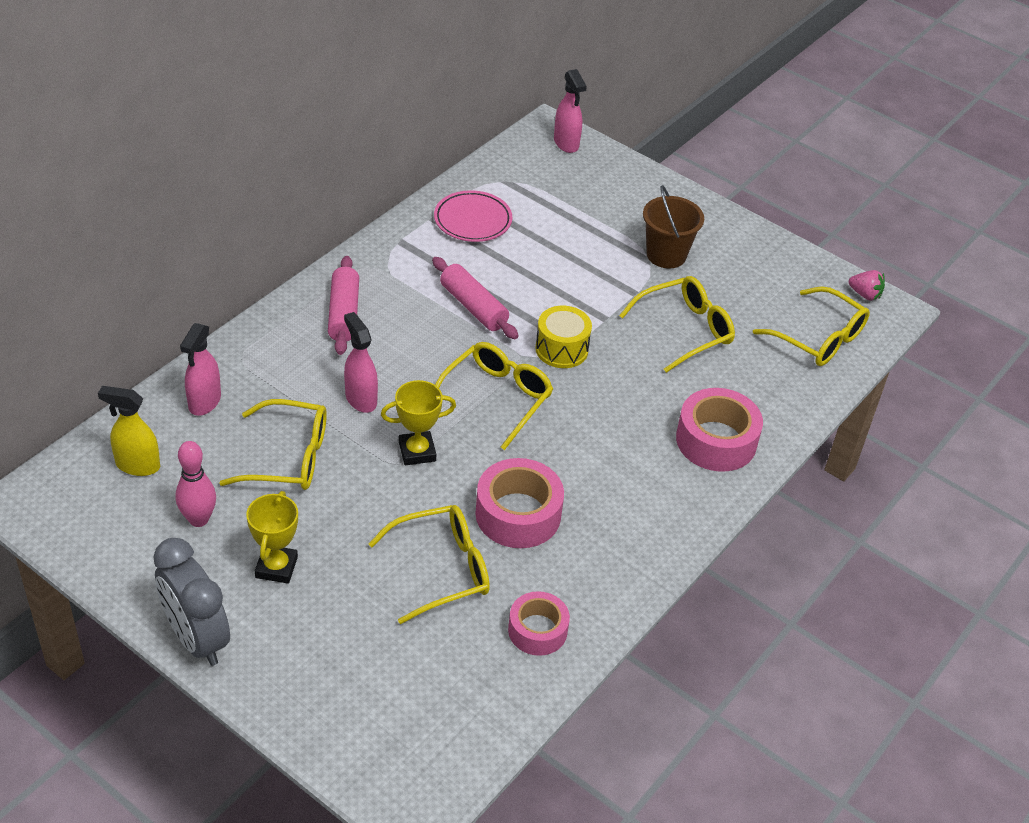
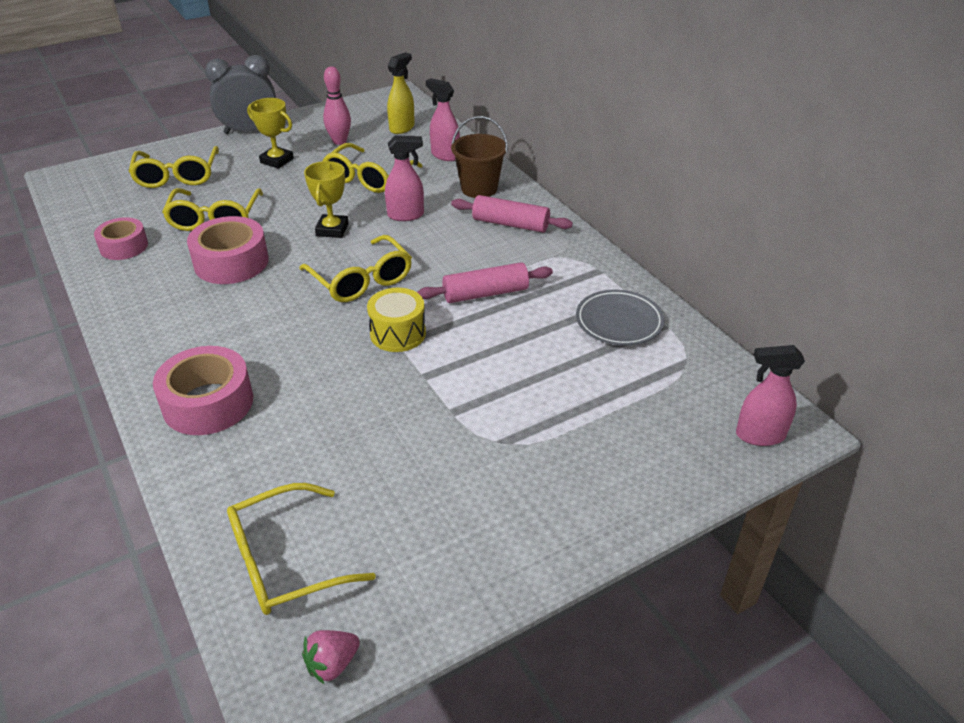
camera: 115 degrees right, 5 degrees down
(472, 220) = (619, 322): pink plate -> grey plate
(666, 255) = (507, 461): brown bucket -> brown bucket (479, 189)
(685, 330) = (373, 434): yellow glasses -> yellow glasses (177, 176)

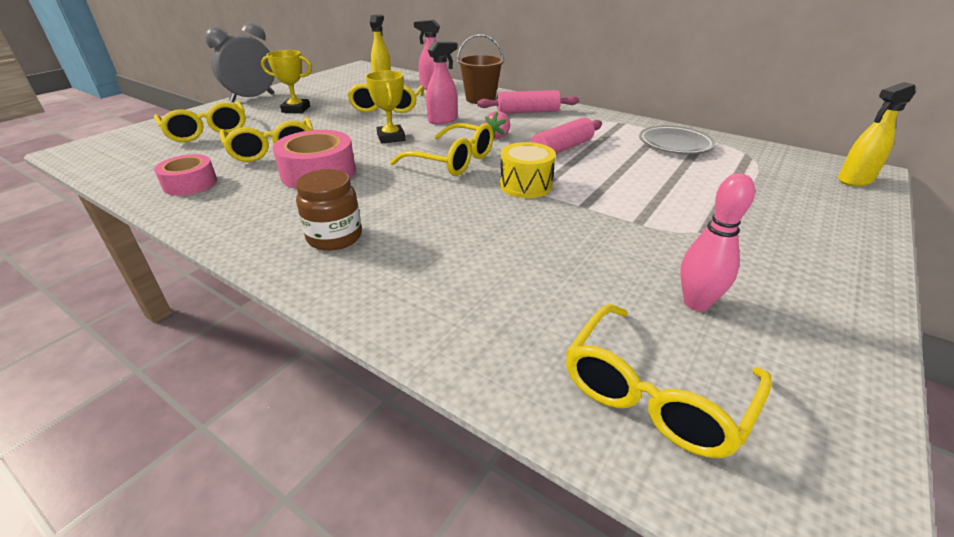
camera: 25 degrees left, 5 degrees down
(189, 344) = (334, 237): none -> brown jar
(208, 403) = (405, 277): pink tape -> none
(332, 664) = (840, 483): pink strawberry -> pink strawberry (498, 136)
(339, 141) = (340, 93): pink bowling pin -> pink bowling pin (696, 303)
(759, 435) = (854, 180): pink spray bottle -> yellow spray bottle

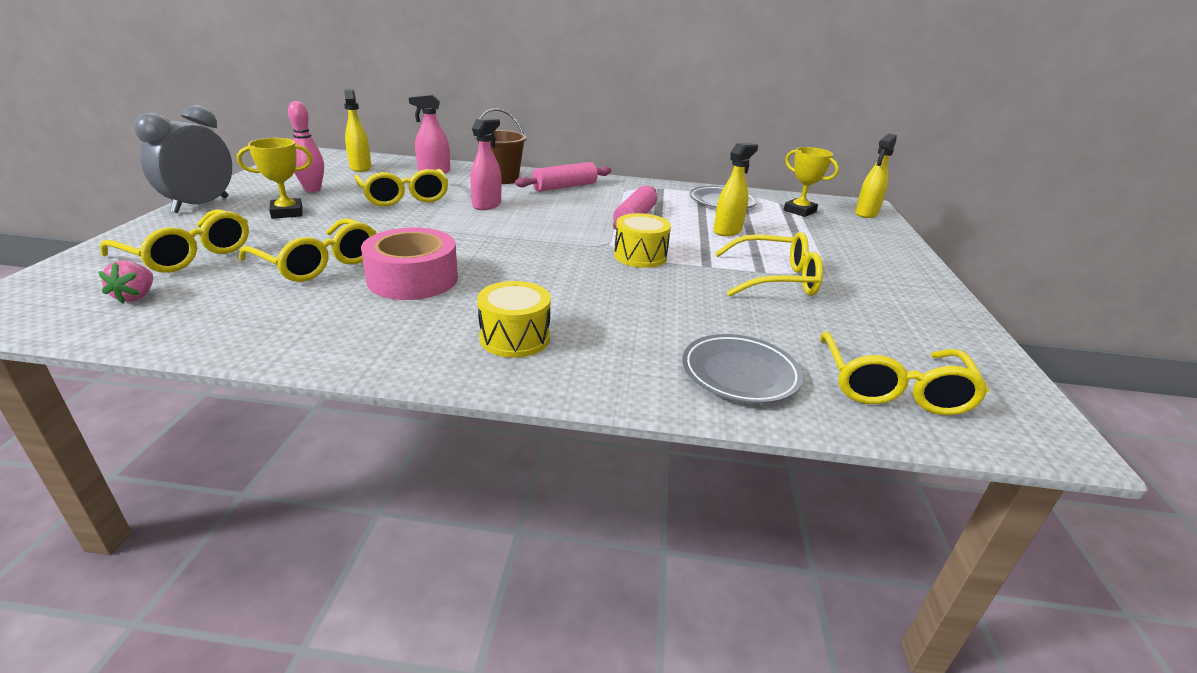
camera: 30 degrees left, 5 degrees down
(190, 183) = (255, 319): pink tape -> none
(334, 237) = (515, 338): brown jar -> yellow drum
(391, 138) = (451, 230): yellow trophy -> yellow trophy (799, 211)
(453, 161) = (546, 244): yellow glasses -> yellow glasses (775, 279)
(491, 324) = (739, 374): none -> grey plate
(498, 136) = (563, 214): pink strawberry -> pink strawberry (136, 296)
(647, 175) = (727, 231): none -> yellow spray bottle
(696, 303) = (857, 321): pink bowling pin -> pink bowling pin (312, 189)

